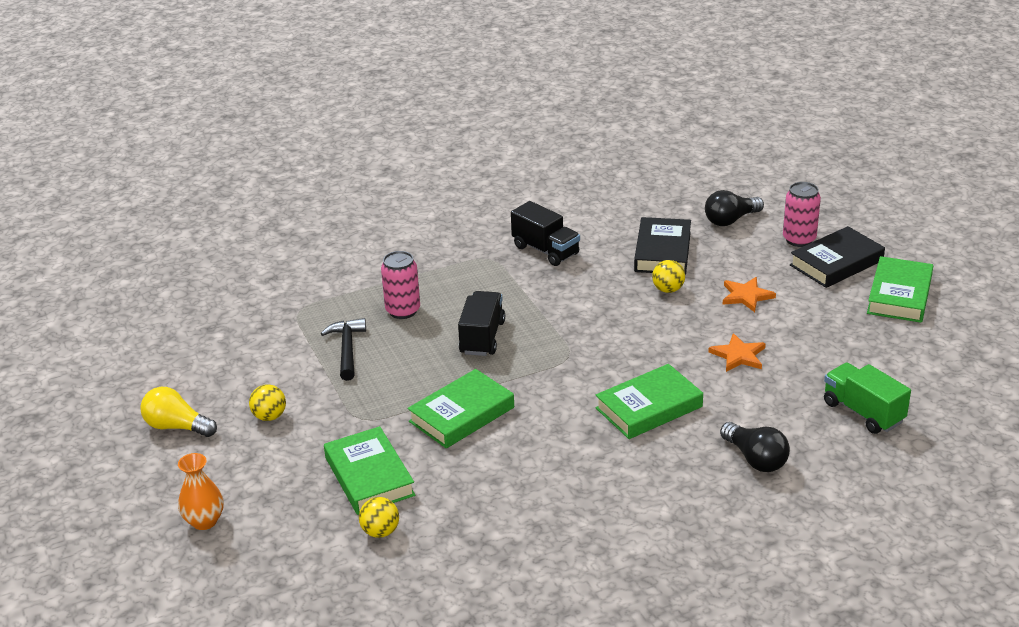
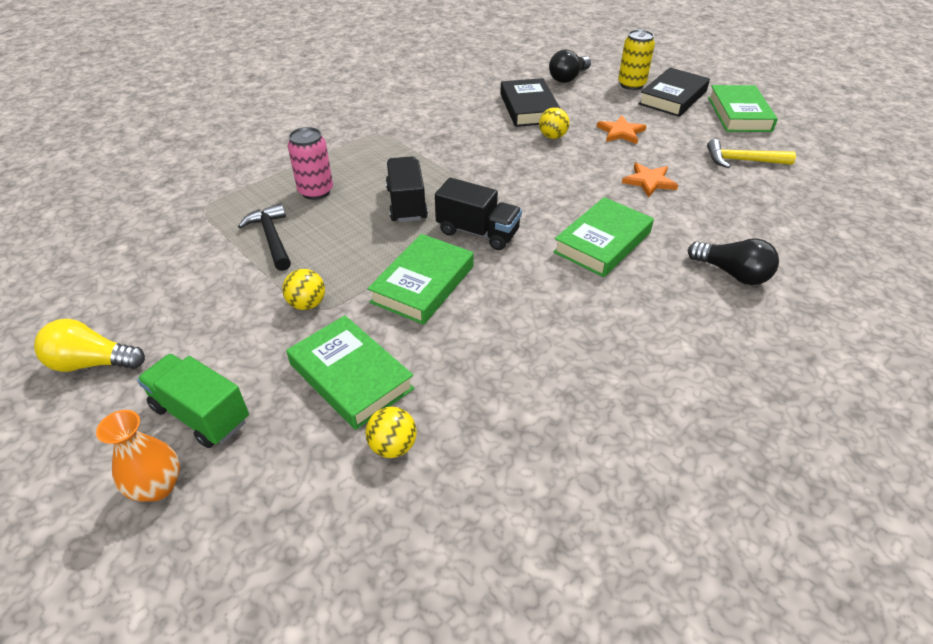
camera: 20 degrees left, 10 degrees up
(269, 416) = (207, 327): yellow ball -> yellow ball (307, 304)
(545, 250) = (427, 120): black truck -> black truck (477, 232)
(799, 239) = (631, 85): pink can -> yellow can
(858, 350) = (742, 161): none -> yellow hammer
(863, 412) = (789, 212): green truck -> green truck (201, 414)

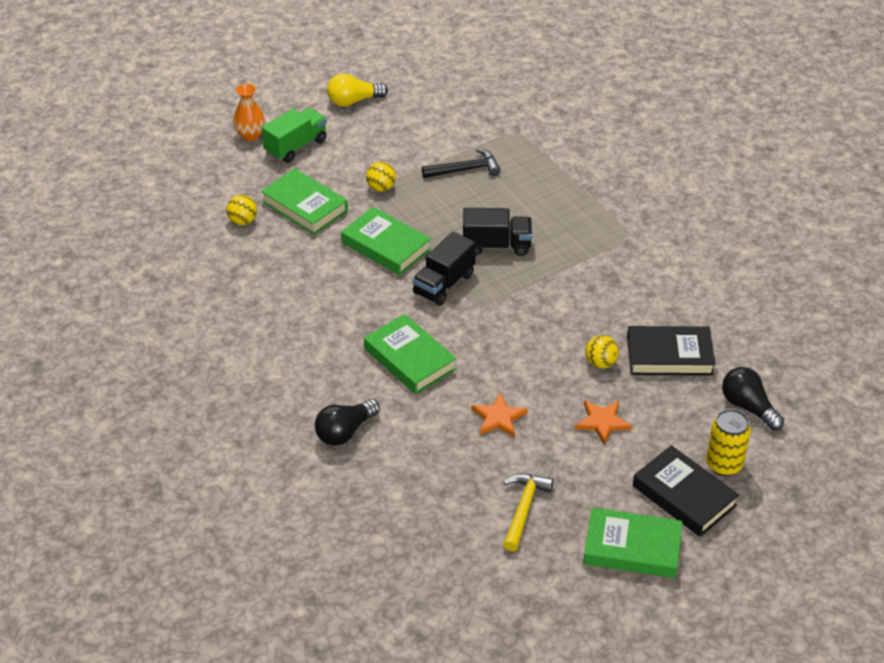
camera: 100 degrees right, 0 degrees up
(92, 363) = (353, 101): yellow light bulb -> yellow light bulb turned 120 degrees counterclockwise
(316, 191) = (527, 193): pink can -> none
(351, 376) = (304, 206): green book -> green book turned 75 degrees clockwise

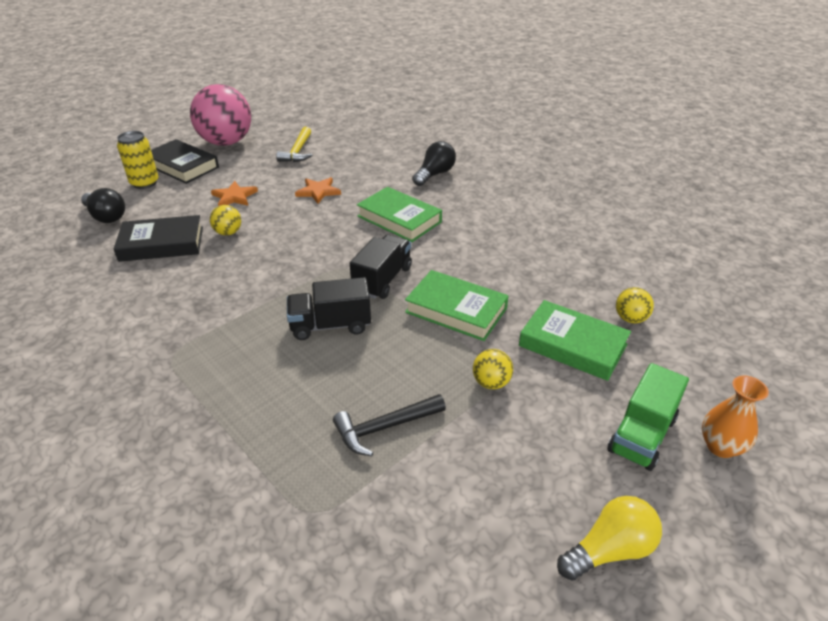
camera: 170 degrees right, 5 degrees down
(632, 548) = (226, 142): green book -> pink ball

